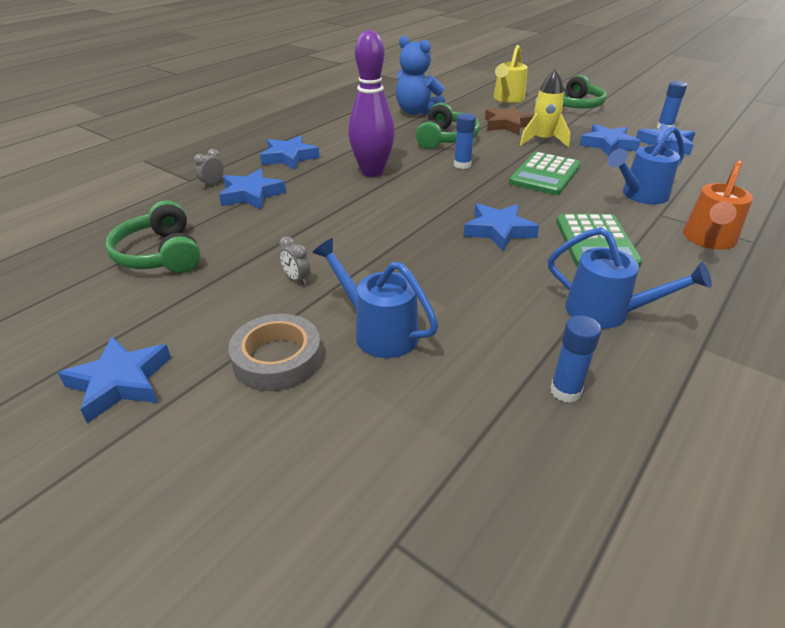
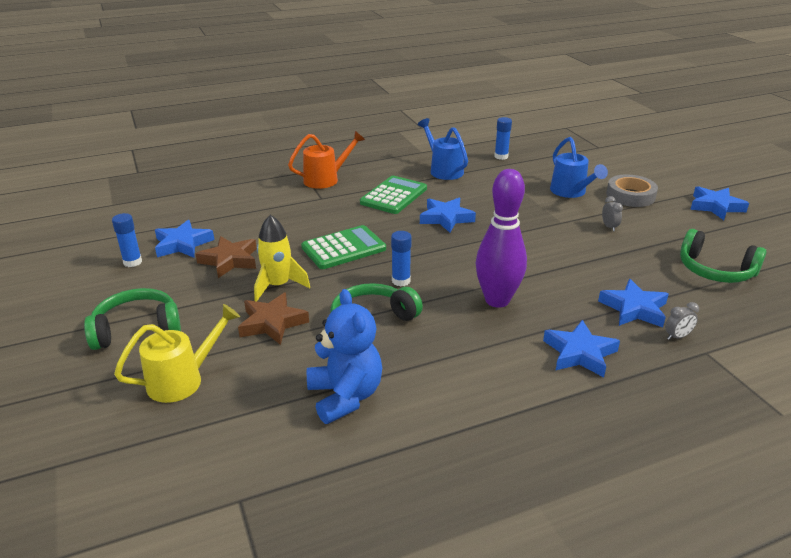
camera: 150 degrees left, 5 degrees down
(160, 254) = (715, 270): green headphones -> green headphones turned 120 degrees clockwise
(608, 144) = (230, 260): blue star -> brown star
(640, 195) = (307, 212): blue watering can -> none

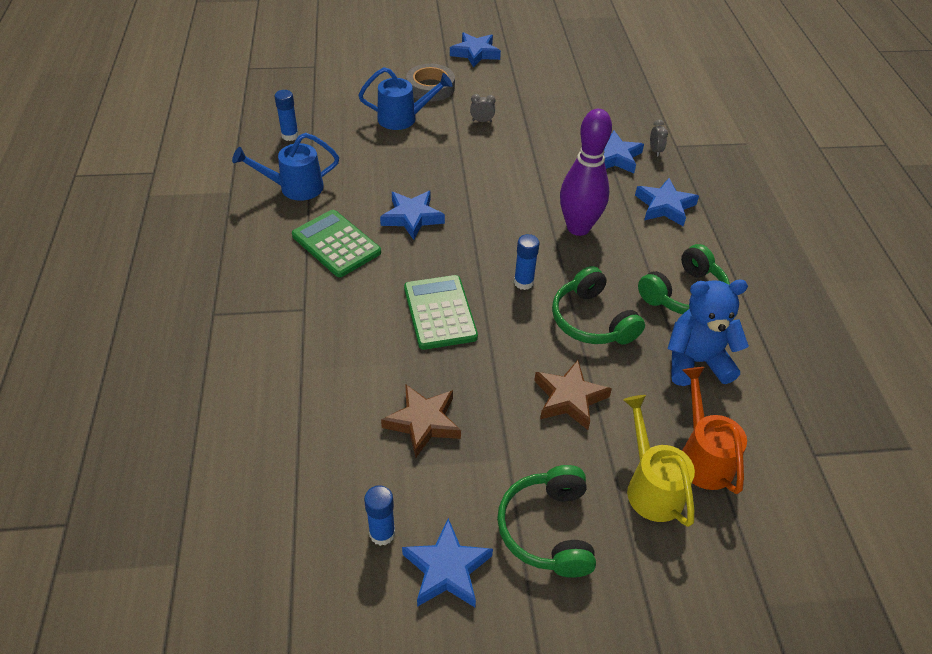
camera: 75 degrees left, 15 degrees up
(183, 244) = (358, 471): blue star -> blue star (447, 569)
(278, 286) = (498, 383): yellow rocket -> none
(326, 179) = (252, 294): orange watering can -> orange watering can (702, 456)
(715, 270) = (574, 96): green headphones -> green headphones (684, 294)

